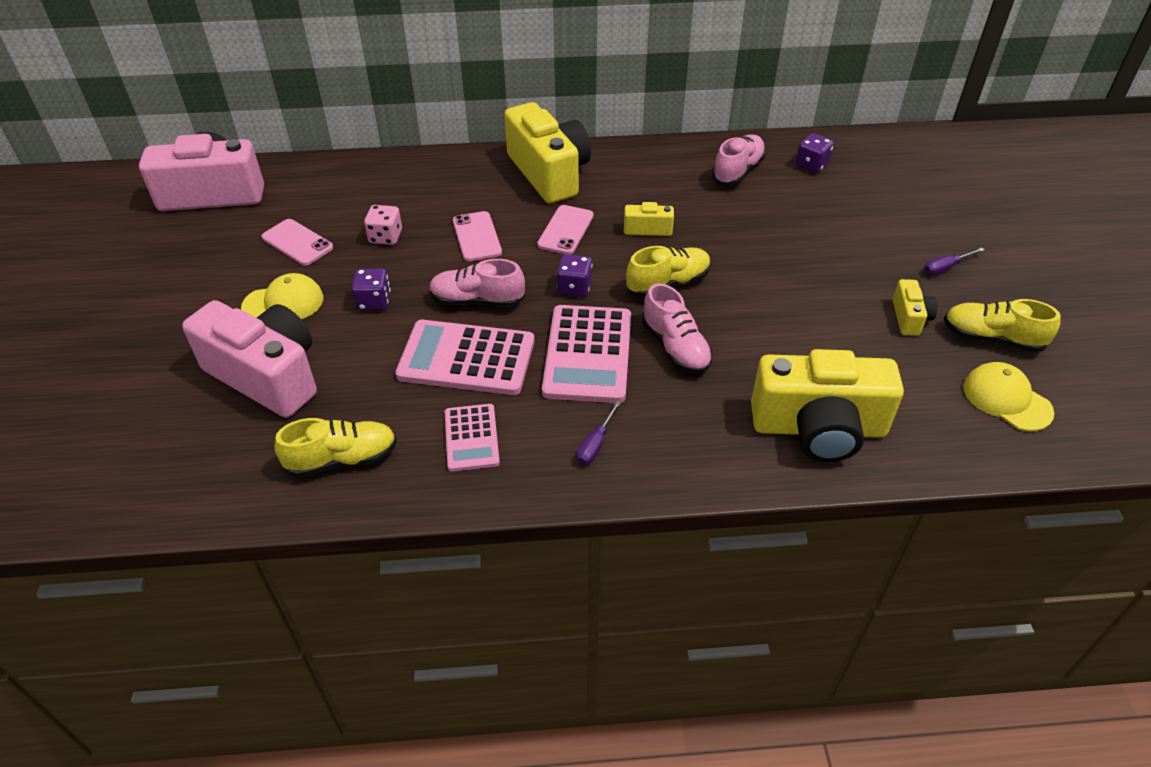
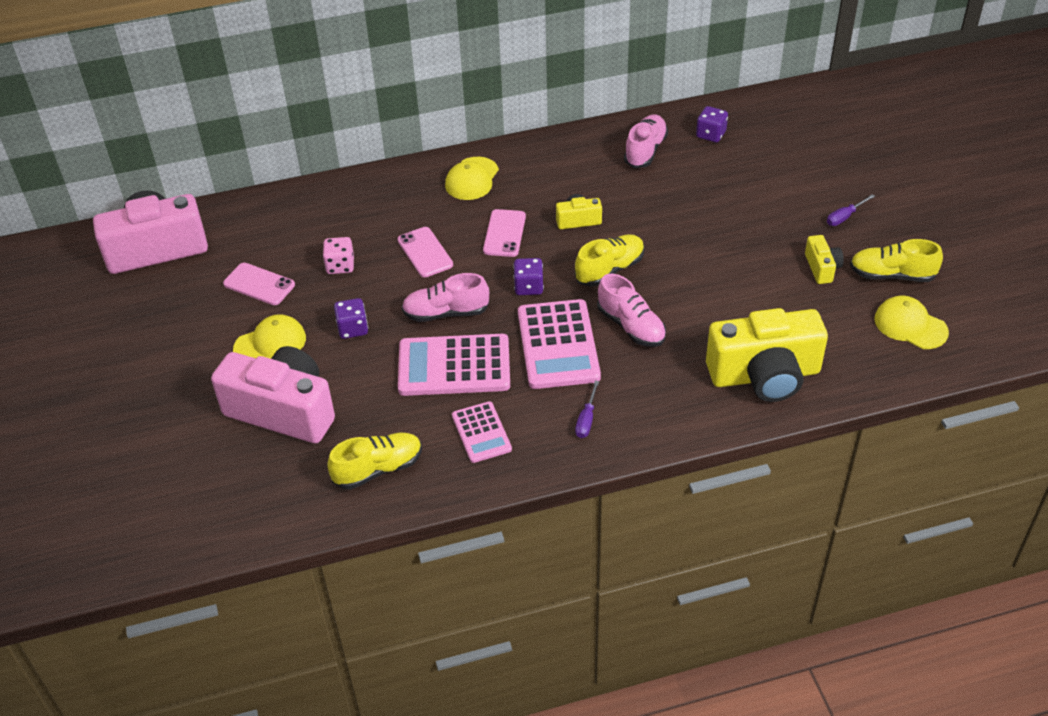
camera: 10 degrees left, 0 degrees up
(549, 173) = (472, 179): yellow camera -> yellow cap

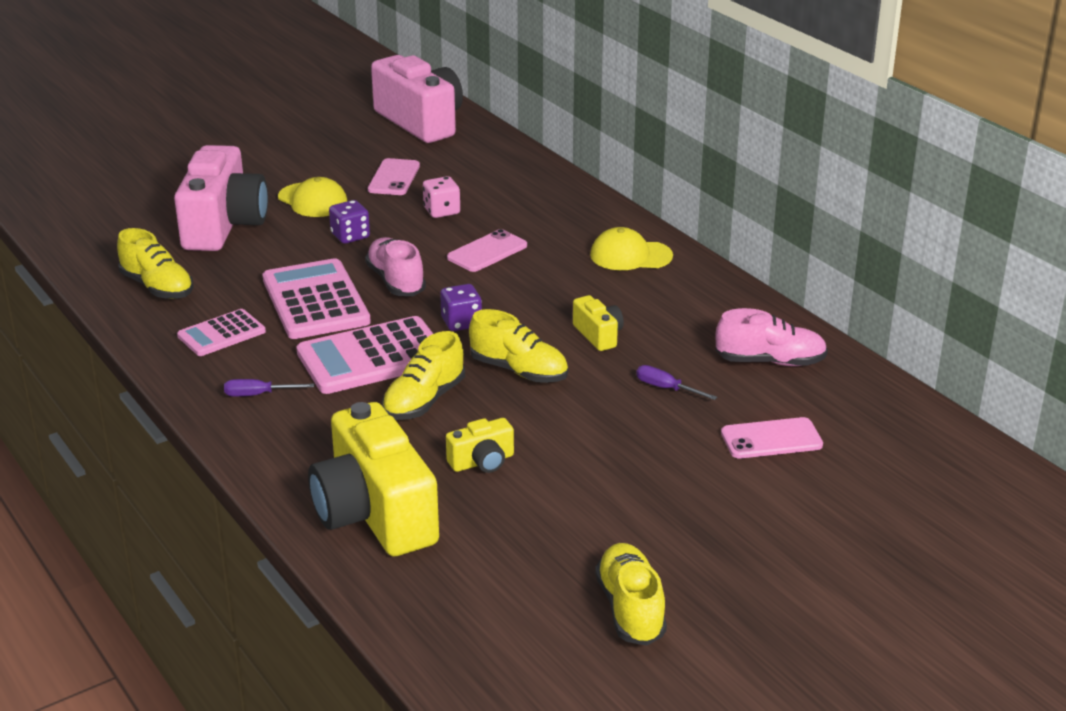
camera: 70 degrees right, 15 degrees down
(504, 233) = (546, 292): pink phone -> pink phone (771, 439)
(631, 326) = (424, 401): pink shoe -> yellow shoe
(711, 134) = (845, 408): purple dice -> none
(822, 268) = (611, 539): yellow camera -> yellow camera (482, 462)
(844, 217) = (738, 549): purple screwdriver -> purple screwdriver (666, 388)
(910, 325) = (526, 637): yellow cap -> none

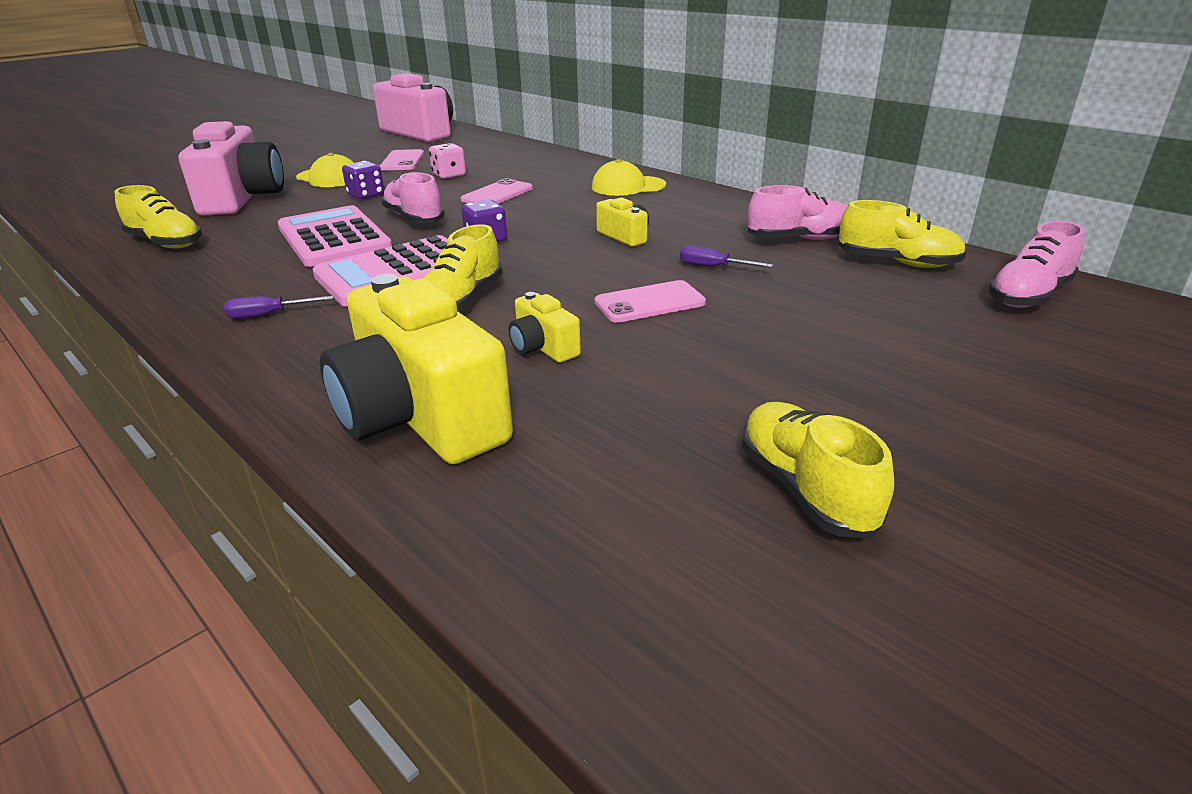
camera: 10 degrees left, 0 degrees up
(221, 334) = (230, 270): pink calculator -> none
(482, 462) = (543, 347): yellow camera -> yellow camera turned 90 degrees clockwise
(519, 371) = (556, 268): yellow shoe -> yellow shoe (897, 262)
(771, 439) = (847, 295): pink phone -> pink phone (649, 303)
(937, 463) = (1029, 296): none -> pink shoe

